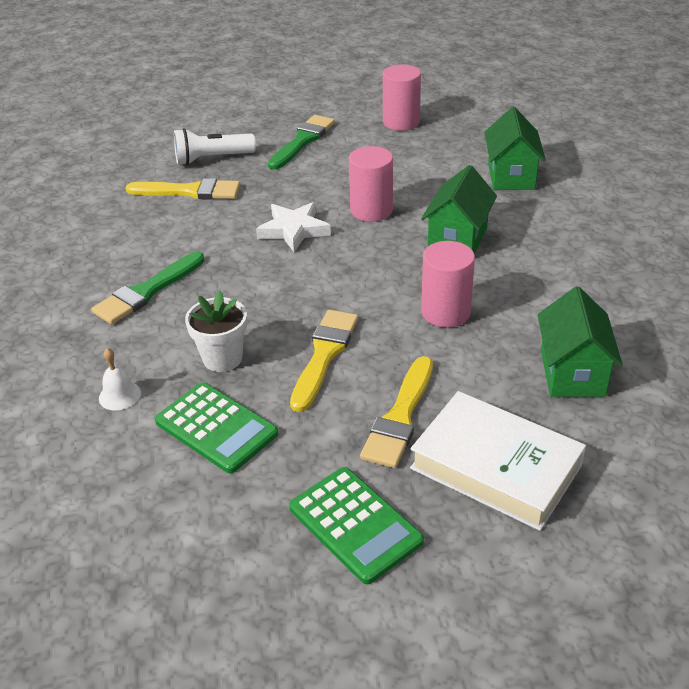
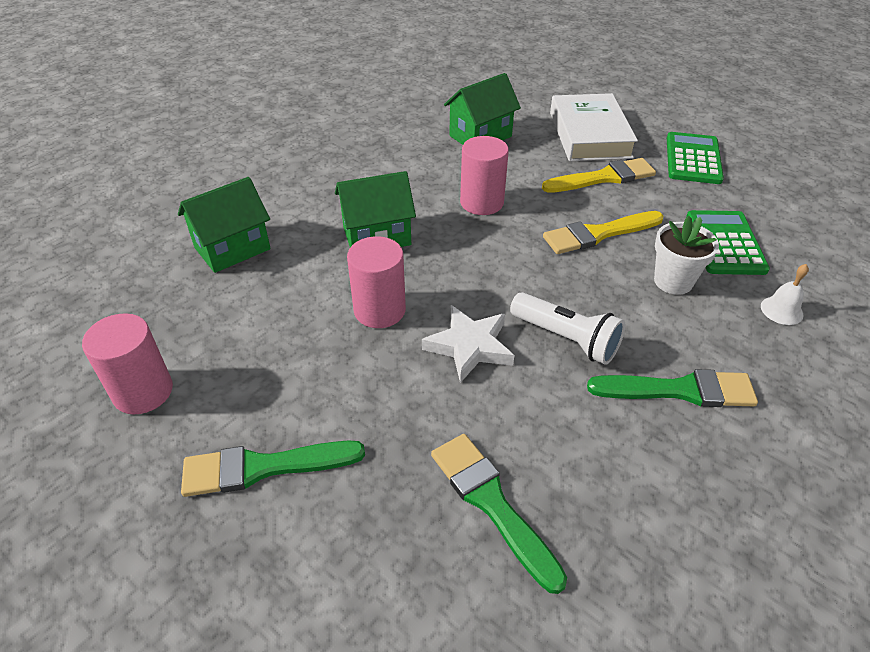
camera: 130 degrees left, 5 degrees up
(190, 191) = (491, 503): yellow brush -> green brush
(212, 158) = (392, 547): white flashlight -> white flashlight (566, 339)

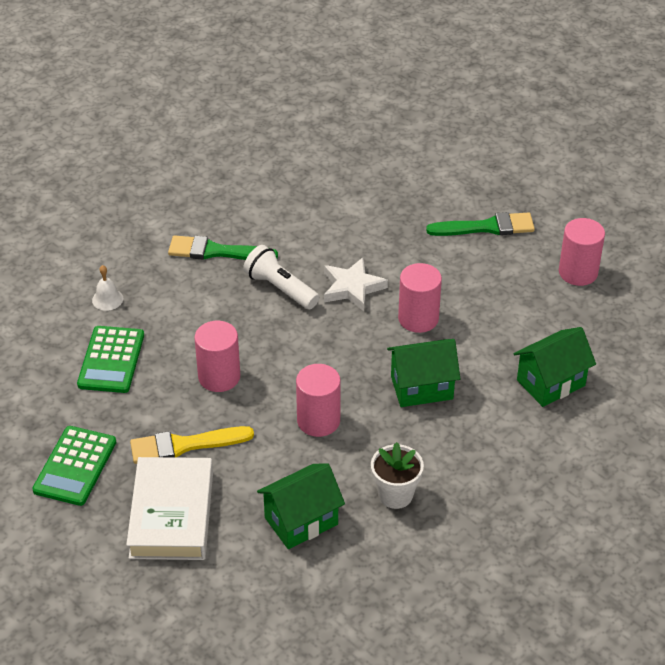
camera: 175 degrees left, 0 degrees up
(491, 503) = (353, 204): green brush -> none
(598, 234) = (219, 377): yellow brush -> pink cylinder
(673, 281) = (177, 327): white flower pot -> white flower pot (395, 495)

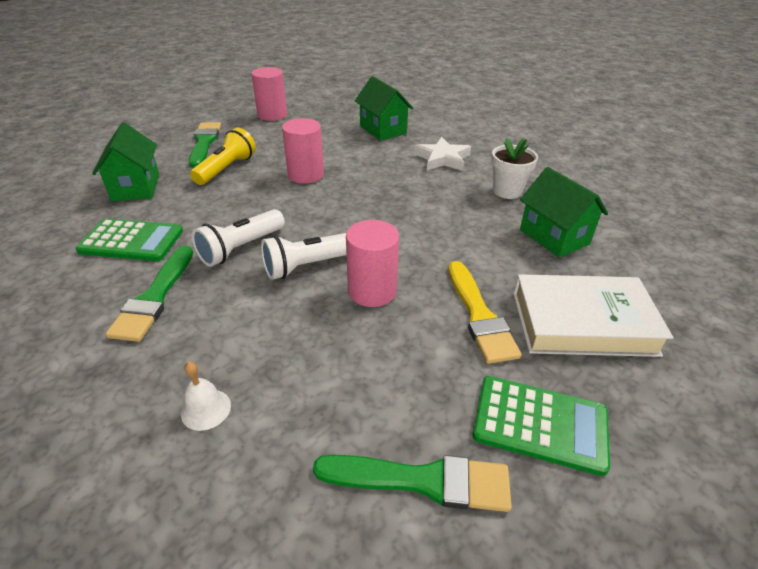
camera: 90 degrees left, 5 degrees down
(43, 402) = (423, 480): none -> green brush
(111, 360) = (336, 395): green calculator -> green calculator (131, 241)
(254, 334) = (308, 266): none -> white flashlight
(318, 420) = (431, 226): pink cylinder -> none
(352, 287) = (255, 205): white star -> white star (442, 159)
(421, 387) = (388, 176): green house -> green house (136, 187)
(425, 255) = (226, 169): none -> yellow flashlight

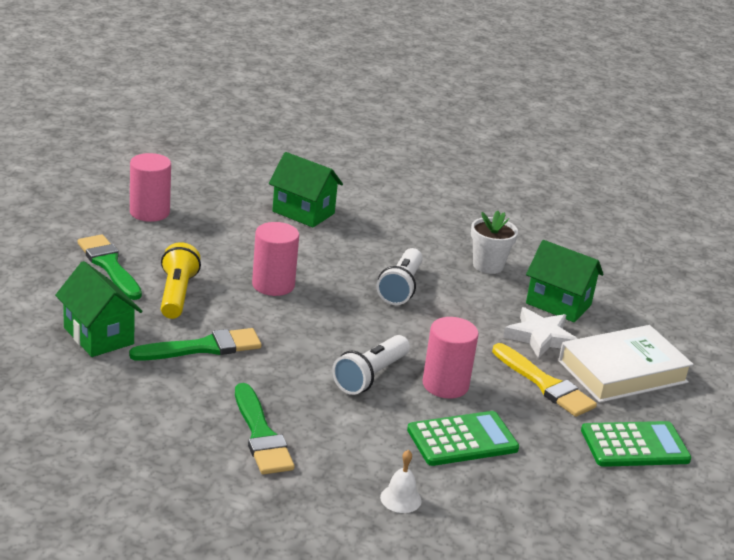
camera: 30 degrees left, 10 degrees down
(131, 241) = (171, 392): green calculator -> green calculator (462, 439)
(241, 248) = (290, 375): white flashlight -> white flashlight (400, 288)
(423, 480) = (585, 496): green brush -> green brush (203, 347)
(442, 159) = (398, 239): white star -> white star (540, 337)

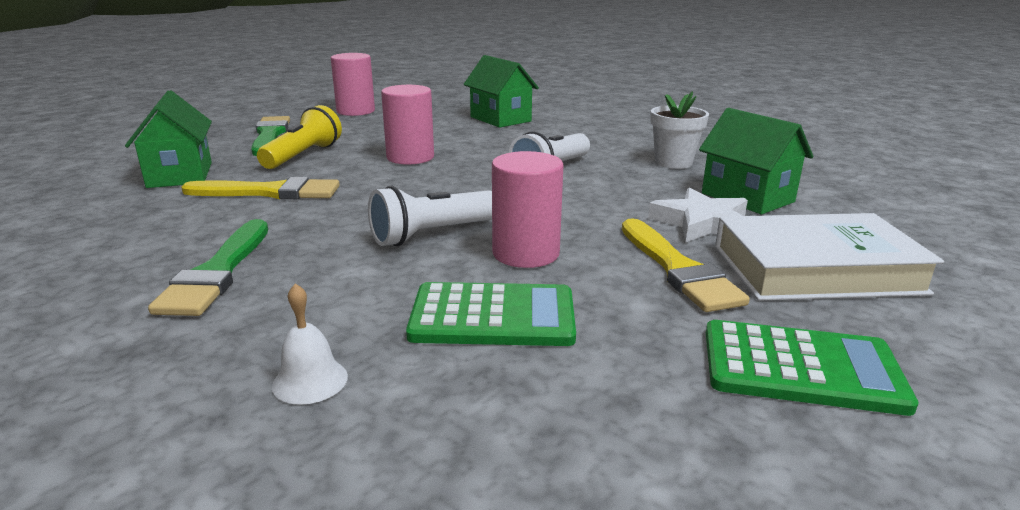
camera: 25 degrees right, 5 degrees down
(203, 347) = (270, 192): green brush -> yellow brush

